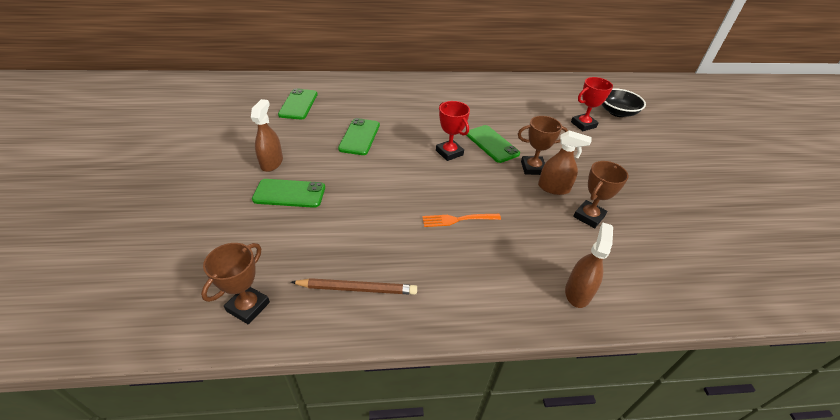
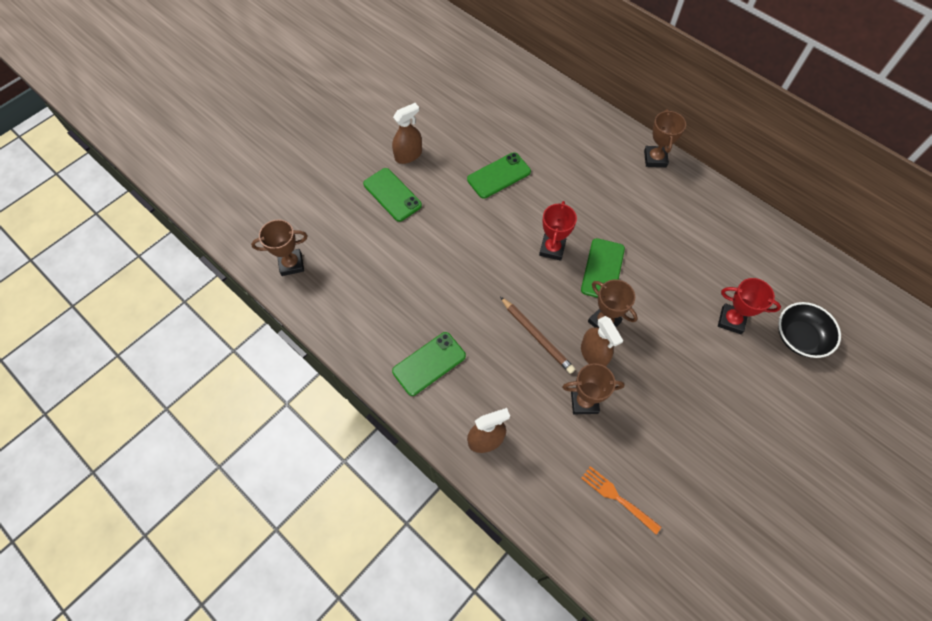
camera: 50 degrees right, 20 degrees up
(298, 104) = (489, 101): green phone -> green phone (429, 363)
(357, 288) = (356, 306): brown pencil -> brown pencil (537, 336)
(441, 81) = (655, 159): none -> brown trophy
(458, 220) = (478, 314): orange fork -> orange fork (617, 498)

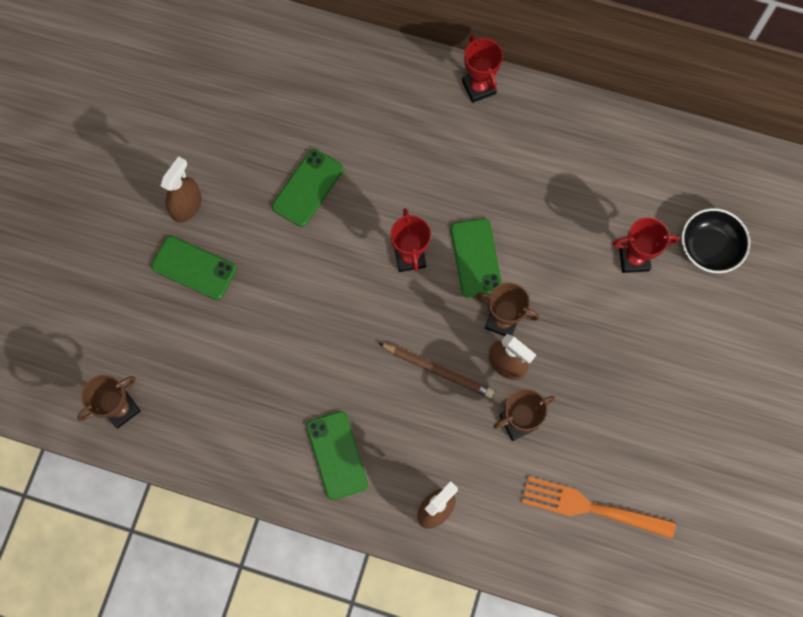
camera: 25 degrees left, 10 degrees up
(429, 363) = (337, 455): green phone -> green phone turned 45 degrees counterclockwise
(617, 498) = (591, 508): orange fork -> orange fork, size x1.60
(655, 159) = (479, 87): brown trophy -> red trophy

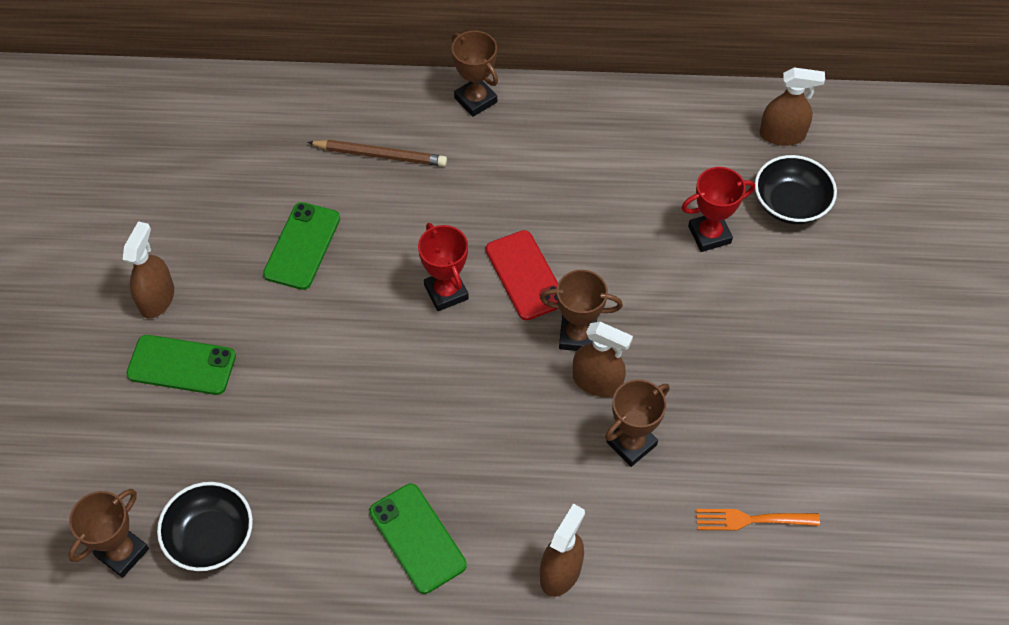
camera: 15 degrees left, 15 degrees down
(187, 414) = (211, 537): none -> black bowl
(438, 370) = (516, 409): brown pencil -> brown pencil (380, 155)
(475, 258) = (525, 275): green phone -> red phone
(479, 87) = (475, 100): red trophy -> brown trophy
(591, 508) = (751, 520): orange fork -> orange fork, size x0.63
(723, 182) = (782, 135): none -> brown spray bottle

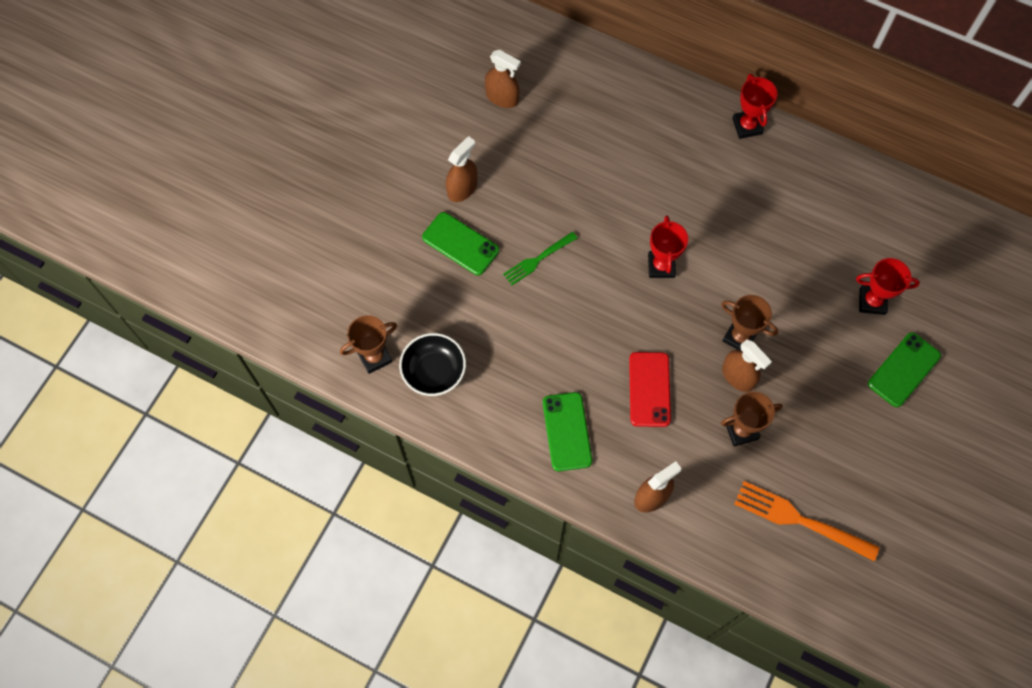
camera: 25 degrees right, 10 degrees up
(290, 345) = (538, 259): none -> green fork
(302, 246) = (575, 190): green phone -> green phone (904, 370)
(380, 155) = (659, 142): brown pencil -> none
(475, 100) = (747, 126): brown trophy -> red trophy
(525, 275) = (722, 276): red phone -> red phone (649, 389)
(751, 520) = (800, 520): orange fork -> orange fork, size x1.60
(782, 135) = (967, 246): brown spray bottle -> brown spray bottle (502, 97)
(790, 204) = (945, 303): black bowl -> none

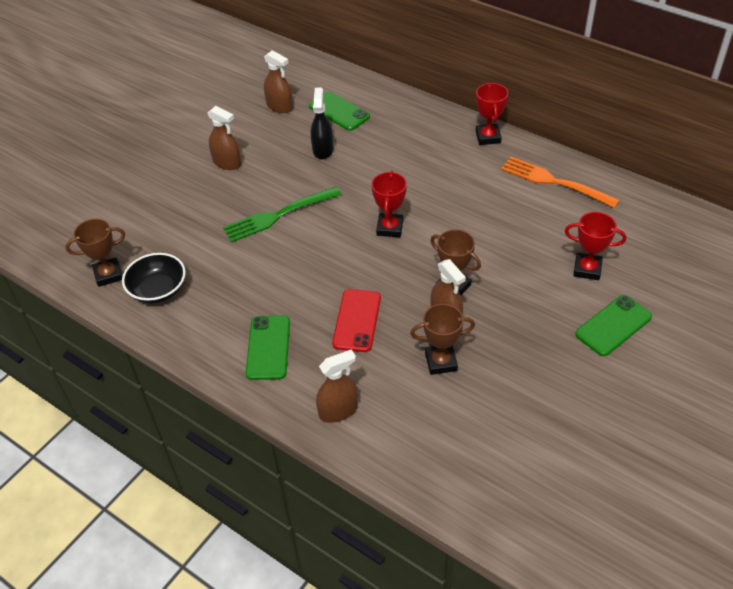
camera: 10 degrees right, 20 degrees down
(460, 244) = (213, 200): green phone -> green phone (339, 111)
(462, 188) = (227, 162): brown spray bottle -> brown spray bottle turned 75 degrees clockwise
(538, 259) = (278, 215): green fork -> green fork, size x1.60
(566, 160) = (323, 150): none -> black spray bottle
(800, 520) = (488, 446): orange fork -> orange fork (554, 182)

